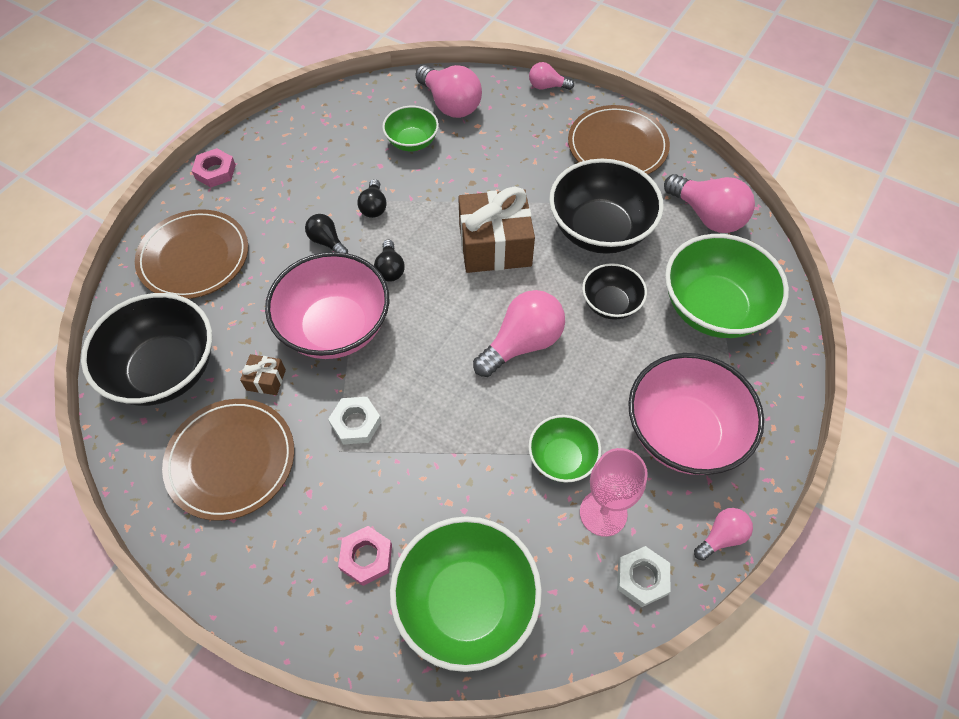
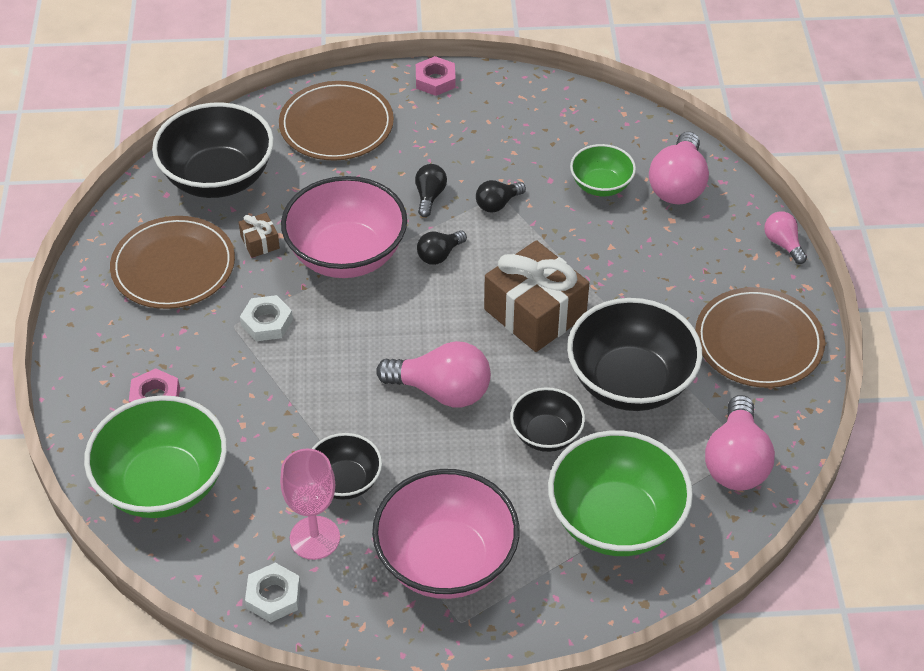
camera: 55 degrees right, 10 degrees down
(562, 458) = (345, 481): green bowl -> black bowl
(721, 537) = (358, 639): pink light bulb -> none

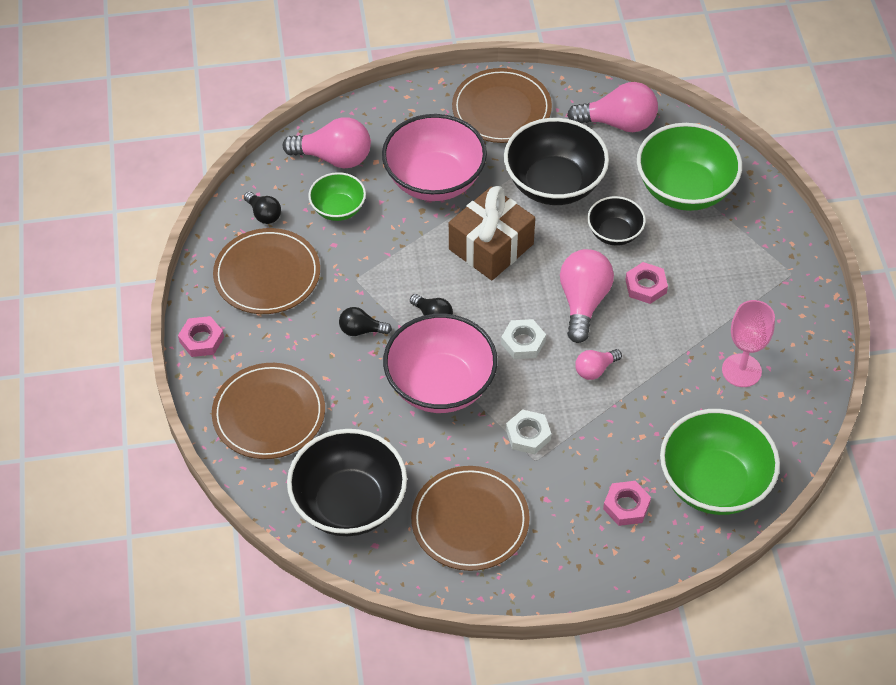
camera: 95 degrees left, 5 degrees up
(260, 242) = (432, 455): brown gift -> none
(273, 596) = (799, 390): white nut -> white nut (523, 342)
(345, 481) = (684, 357): black bowl -> none
(446, 560) = (742, 286): pink bowl -> pink bowl (434, 180)
(458, 456) = (645, 286): none -> pink nut
(497, 204) = (367, 280): black light bulb -> black light bulb (264, 214)
(513, 128) = (267, 274): none -> brown plate
(783, 244) = (396, 93): pink light bulb -> pink light bulb (595, 369)

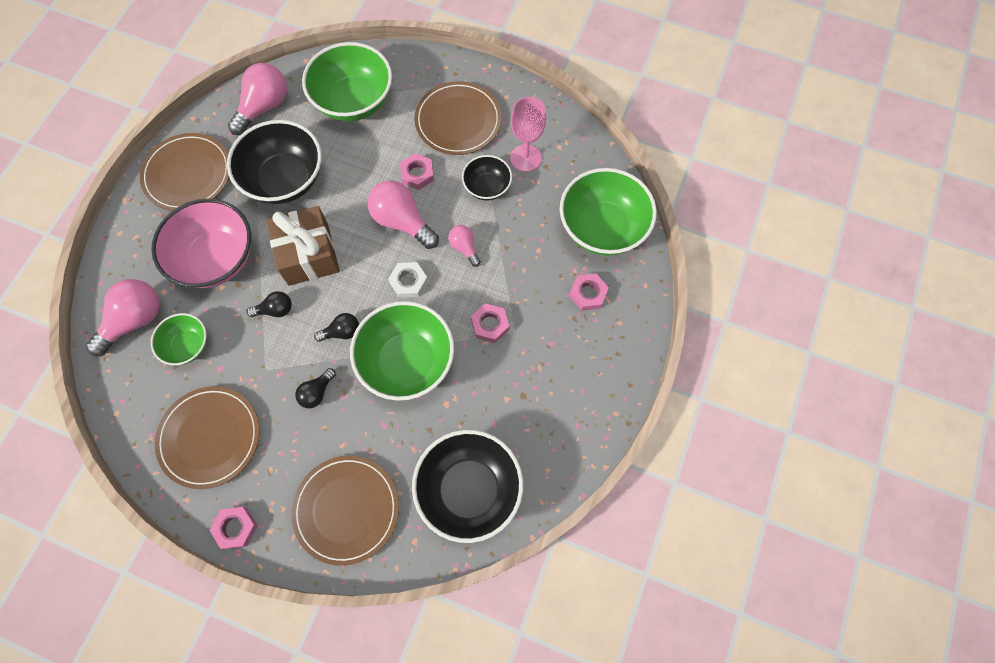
camera: 60 degrees left, 15 degrees up
(264, 214) = (147, 407): black light bulb -> black light bulb (275, 310)
(440, 385) = (407, 361): pink bowl -> green bowl
(470, 521) = (537, 407): brown plate -> brown plate (458, 121)
(528, 435) = (490, 325): white nut -> pink nut
(595, 369) = (464, 248): pink light bulb -> pink light bulb turned 150 degrees clockwise
(614, 233) = (358, 166): black bowl -> black bowl (487, 187)

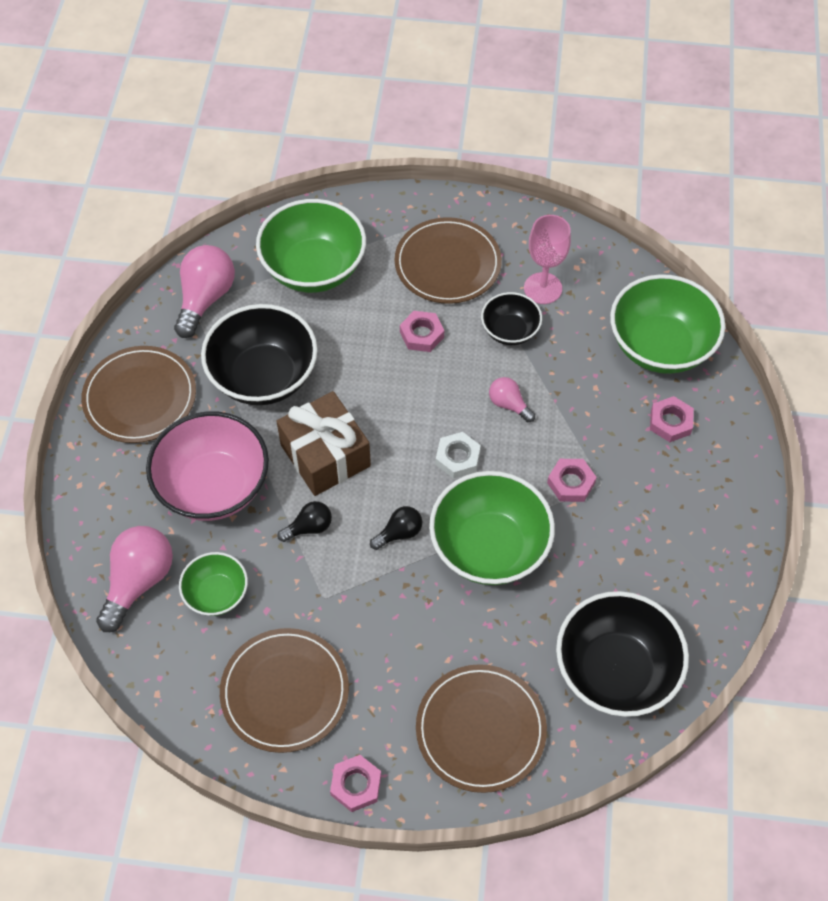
camera: 15 degrees left, 10 degrees down
(317, 392) = (395, 608): black light bulb -> none
(402, 222) = (424, 392): pink light bulb -> none

